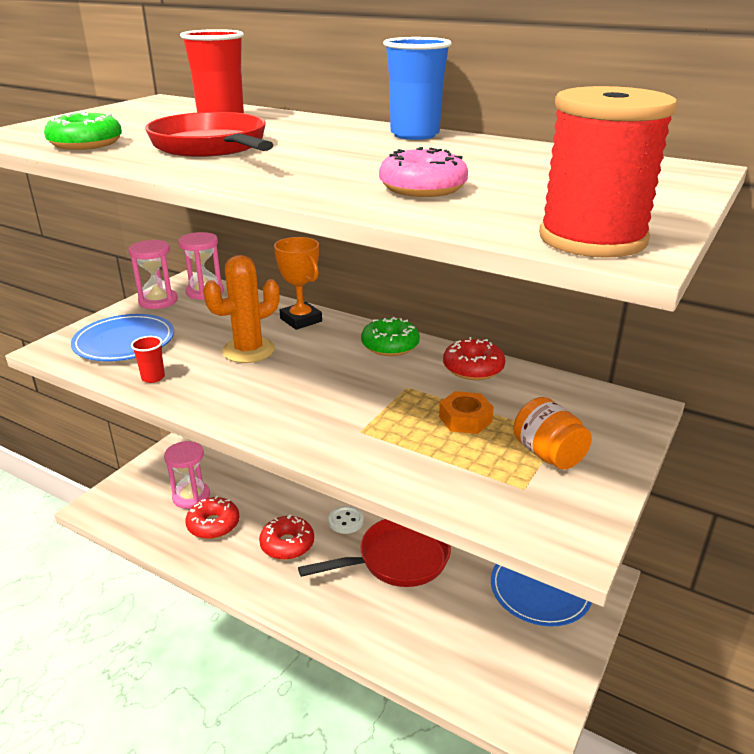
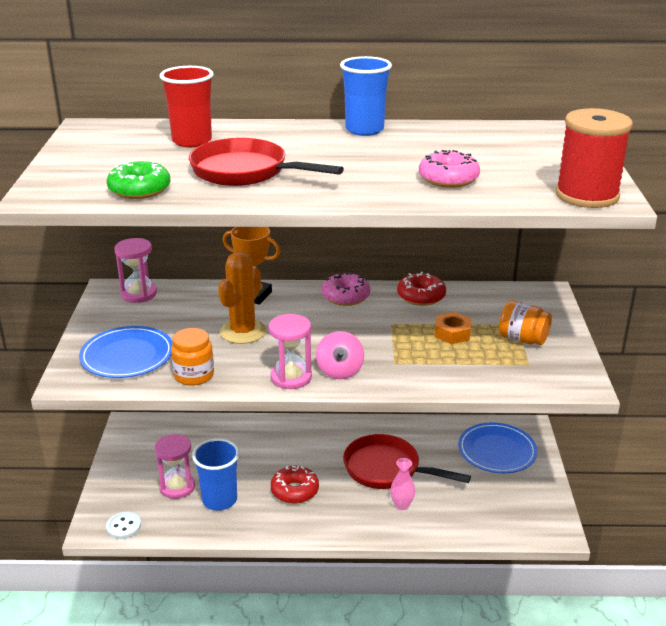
camera: 30 degrees left, 0 degrees up
(153, 377) = (194, 375): red cup -> orange jar
(158, 301) = (107, 313): pink hourglass -> pink hourglass (291, 377)
(213, 524) = (219, 500): red donut -> blue cup
(292, 420) = (340, 371): none -> pink spinning top
(346, 521) = (324, 457): white button -> white button (124, 526)
(379, 607) = (402, 505): none -> pink vase
(390, 345) = (345, 296): green donut -> pink donut
(397, 560) = (386, 469): red pan -> red pan turned 105 degrees counterclockwise

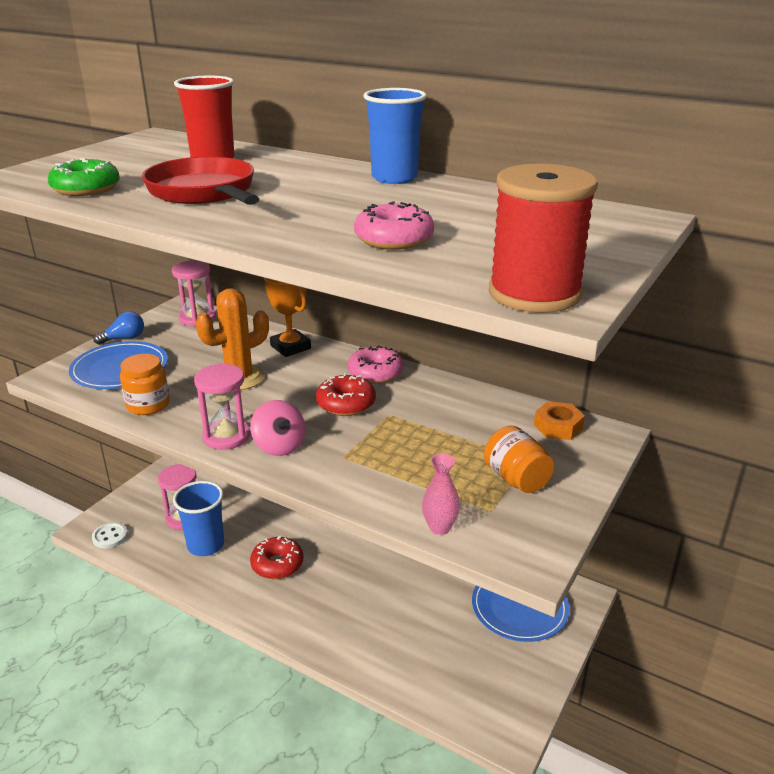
camera: 30 degrees right, 0 degrees up
(93, 330) = (124, 338): none -> blue light bulb
(340, 371) = (279, 446): pink spinning top -> pink spinning top turned 60 degrees counterclockwise
(386, 469) = (383, 579): red pan -> none
(402, 505) = (364, 624): pink vase -> pink vase (439, 527)
(421, 296) = (453, 396): red donut -> red donut (346, 404)
(452, 333) = (442, 445): orange nut -> orange nut (558, 427)

